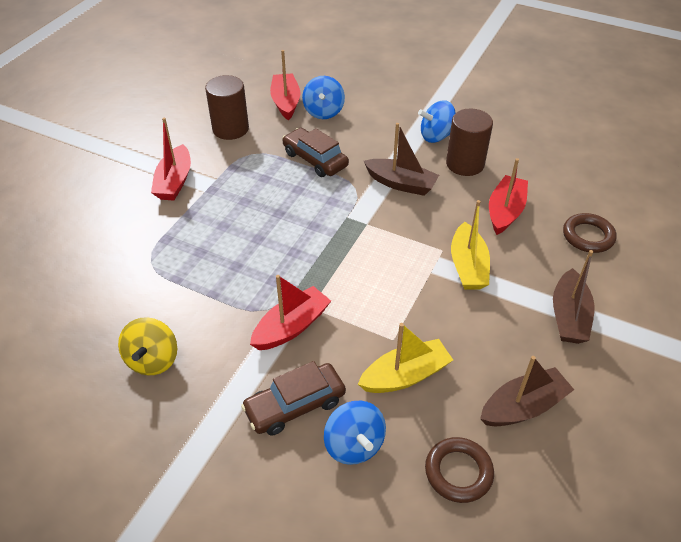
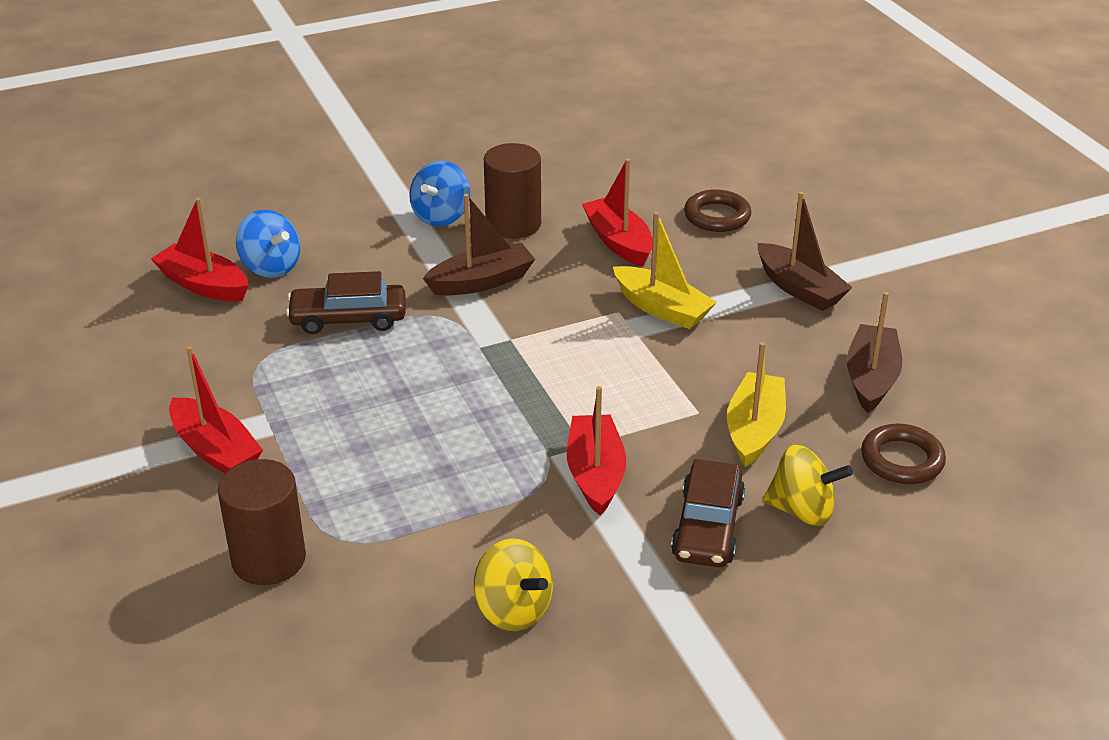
camera: 50 degrees left, 10 degrees down
(230, 129) = (183, 354): brown cylinder -> brown cylinder (269, 559)
(354, 445) = (802, 510): blue spinning top -> yellow spinning top

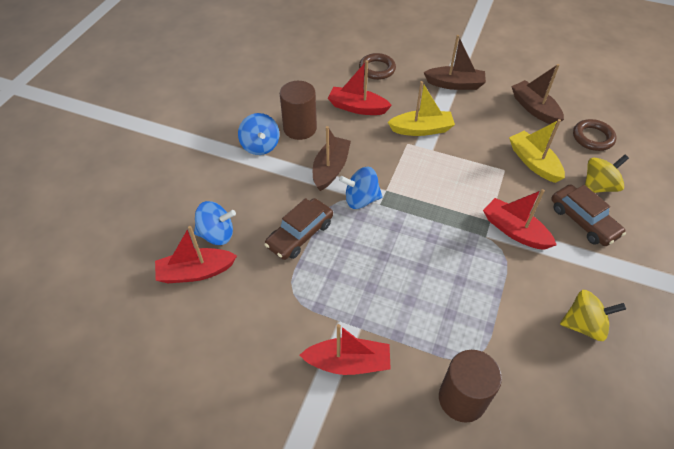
camera: 45 degrees left, 15 degrees up
(466, 329) = (361, 199): none -> blue spinning top

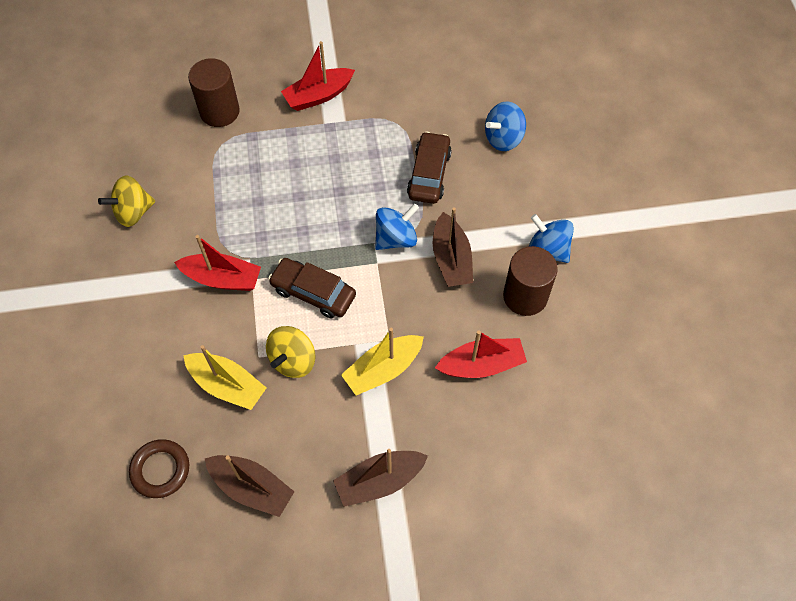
camera: 150 degrees right, 10 degrees up
(196, 272) = (491, 101): red boat -> none
(377, 69) = (502, 454): brown ring -> none
(583, 221) = (152, 327): brown car -> brown car (313, 292)
(598, 186) = (141, 386): yellow spinning top -> yellow spinning top (293, 360)

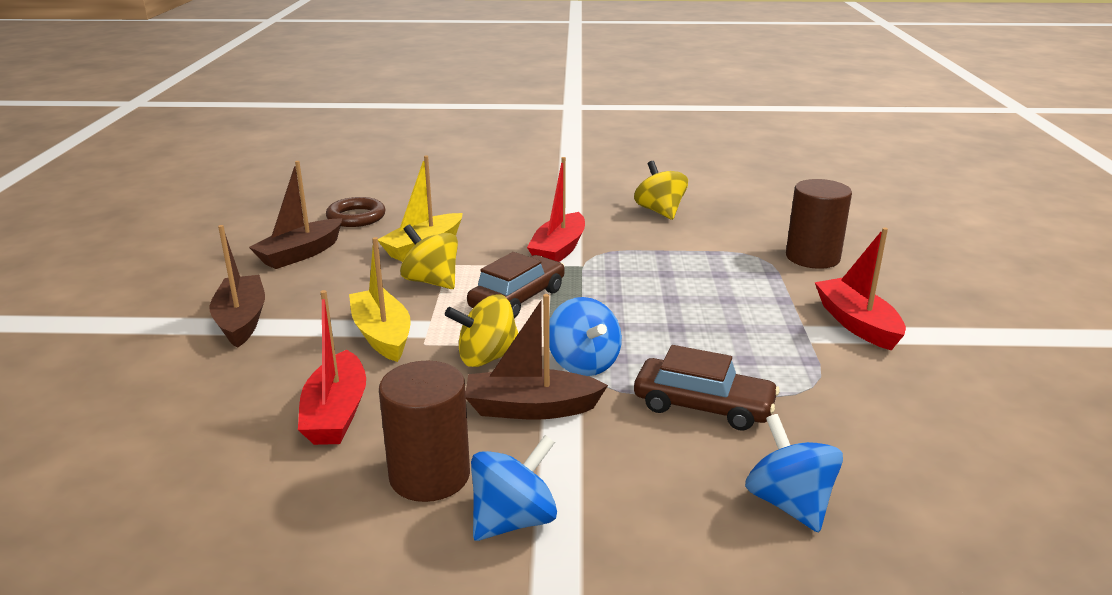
camera: 100 degrees right, 35 degrees down
(400, 295) = (487, 358): none -> yellow spinning top

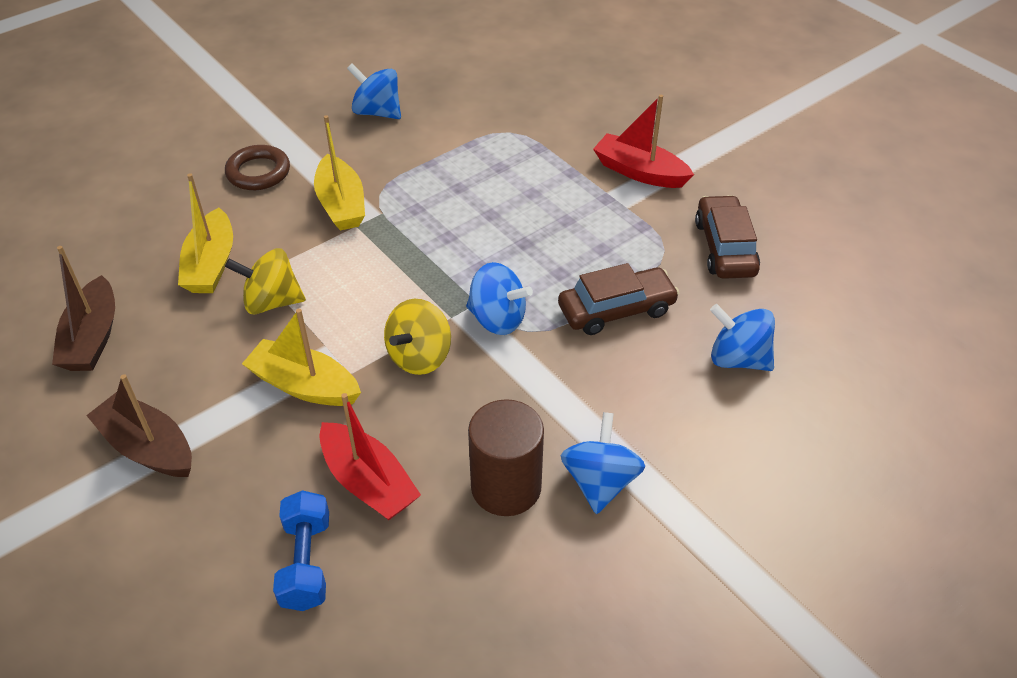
camera: 40 degrees left, 20 degrees up
(224, 436) = (306, 562): none -> blue dumbbell
(356, 217) = (86, 260): brown ring -> brown ring (258, 172)
(517, 299) = (371, 280): brown car -> brown car (725, 247)
(531, 408) = (507, 384): brown boat -> none
(558, 250) = (341, 204): red boat -> yellow boat
(660, 211) = (377, 112): yellow spinning top -> blue spinning top
(812, 257) = (549, 113): brown cylinder -> none

